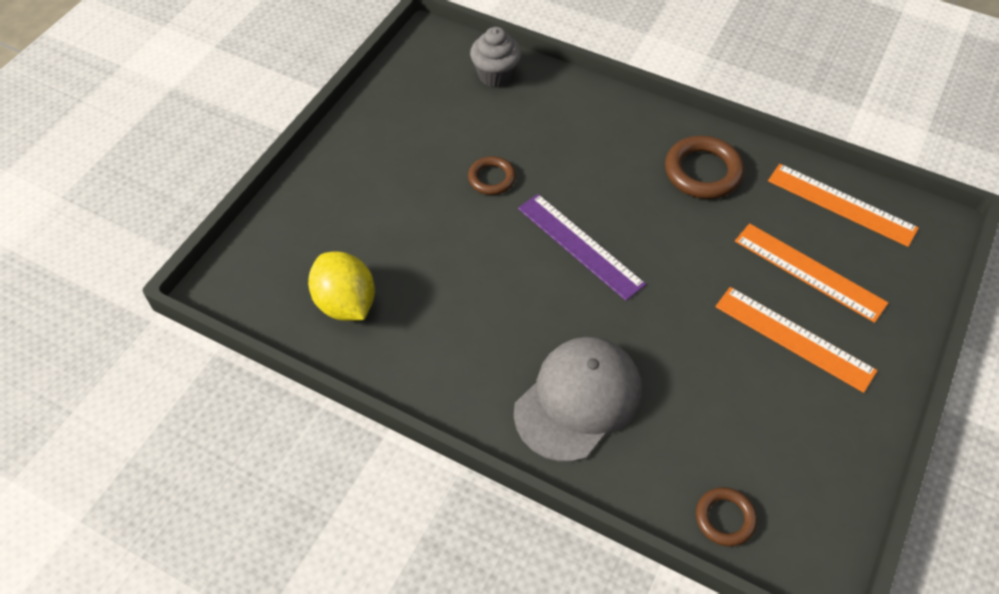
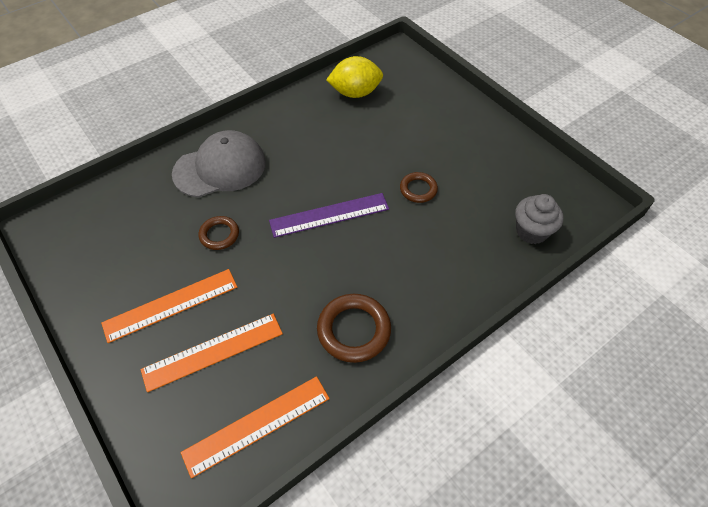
camera: 115 degrees right, 0 degrees up
(578, 400) = (220, 168): grey cap -> grey cap turned 90 degrees counterclockwise
(725, 518) = (100, 201): brown ring -> brown ring (219, 235)

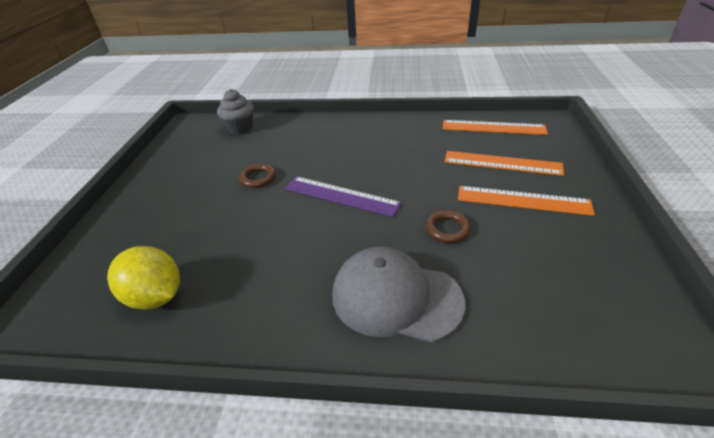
camera: 135 degrees left, 15 degrees down
(354, 330) = (400, 136): brown ring -> none

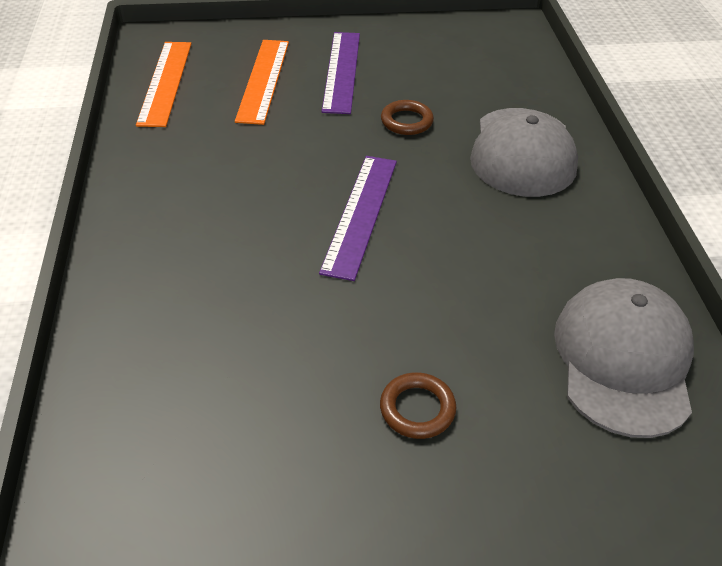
camera: 105 degrees left, 5 degrees up
(156, 296) = (623, 359): yellow lemon -> grey cap
(240, 128) = (122, 422): grey cupcake -> none
(258, 178) = (328, 326): brown ring -> brown ring (417, 409)
(523, 200) = (341, 71): orange ruler -> purple ruler

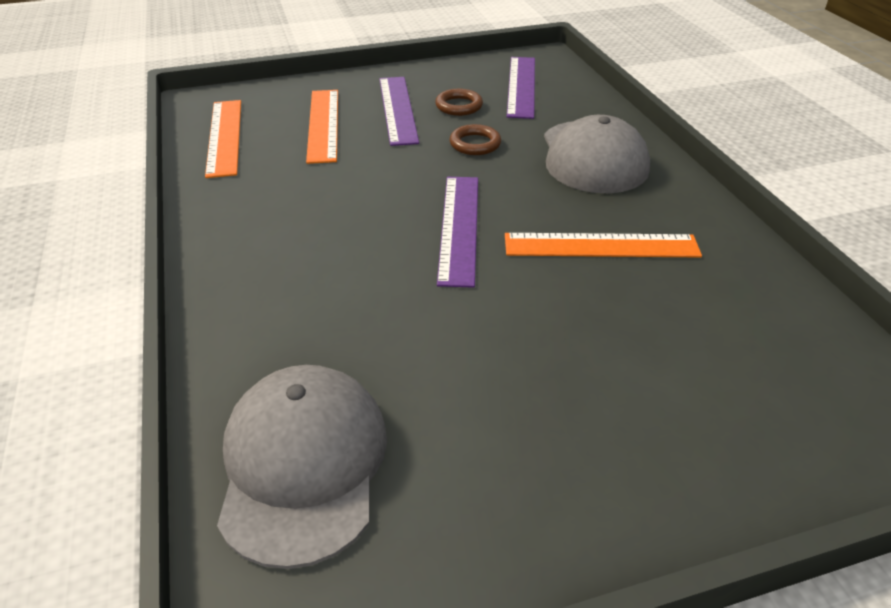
camera: 10 degrees left, 5 degrees down
(417, 409) = (580, 395): brown ring -> brown ring (459, 106)
(477, 58) = (521, 86): none -> purple ruler
(494, 254) = (601, 245): none -> orange ruler
(623, 359) = (757, 319): grey cap -> grey cap (303, 464)

